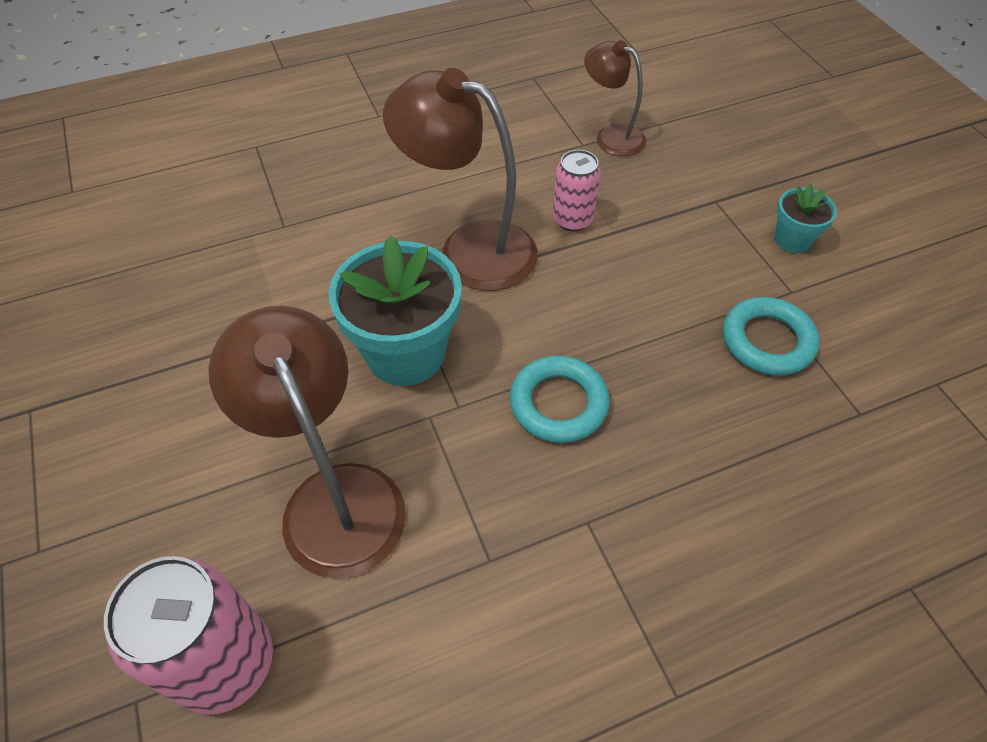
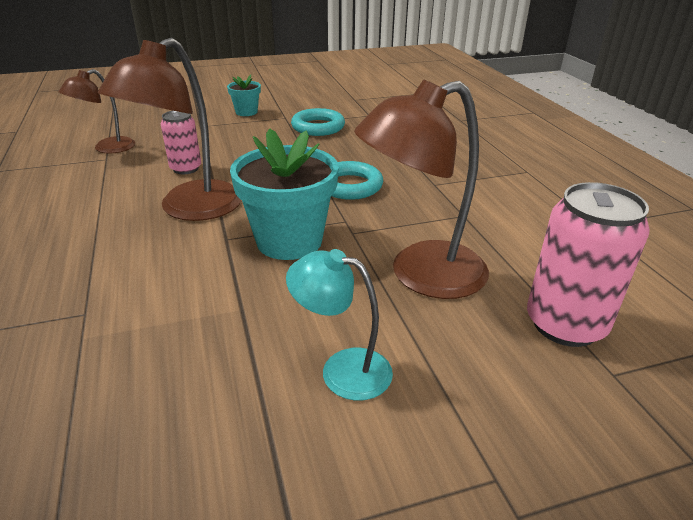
camera: 85 degrees left, 20 degrees down
(185, 425) = (342, 369): none -> turquoise lamp

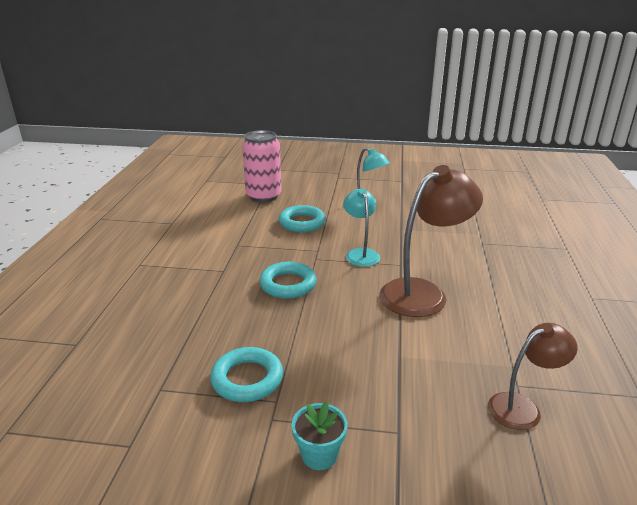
camera: 155 degrees left, 5 degrees down
(186, 168) = (424, 342): pink can -> none
(289, 241) = (360, 254): turquoise flower pot -> turquoise lamp
(421, 275) = (302, 222): brown lamp -> turquoise ring

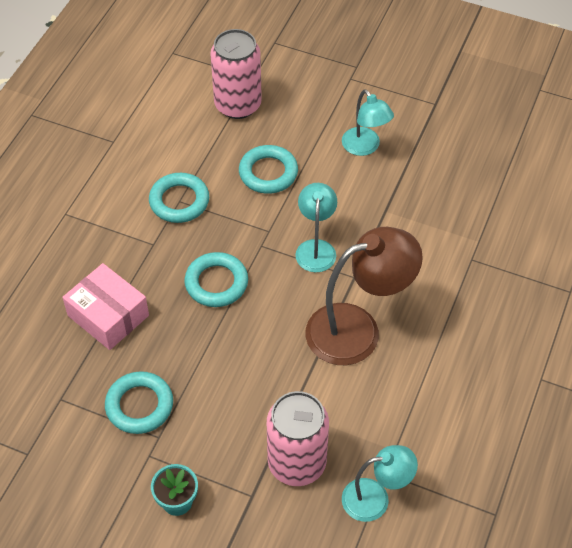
camera: 15 degrees right, 25 degrees up
(195, 319) = (108, 315): none -> pink box
(237, 245) = (179, 201): none -> turquoise ring
(428, 394) = (297, 463): none -> pink can
(522, 407) = (375, 498): brown lamp -> turquoise lamp

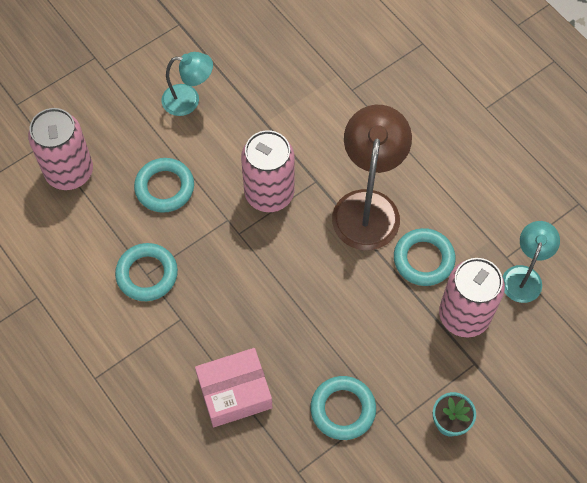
camera: 60 degrees left, 10 degrees up
(216, 283) = (255, 288): turquoise ring -> turquoise ring (423, 259)
(316, 248) = (269, 193): turquoise lamp -> pink can

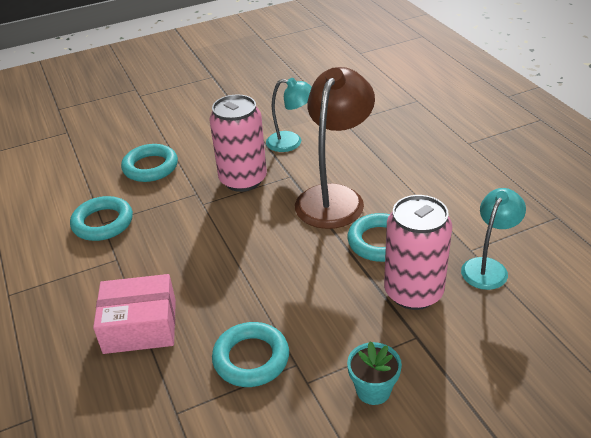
camera: 15 degrees right, 25 degrees down
(69, 172) = (75, 150): pink can -> none
(189, 100) = (199, 117): turquoise lamp -> turquoise lamp (291, 143)

